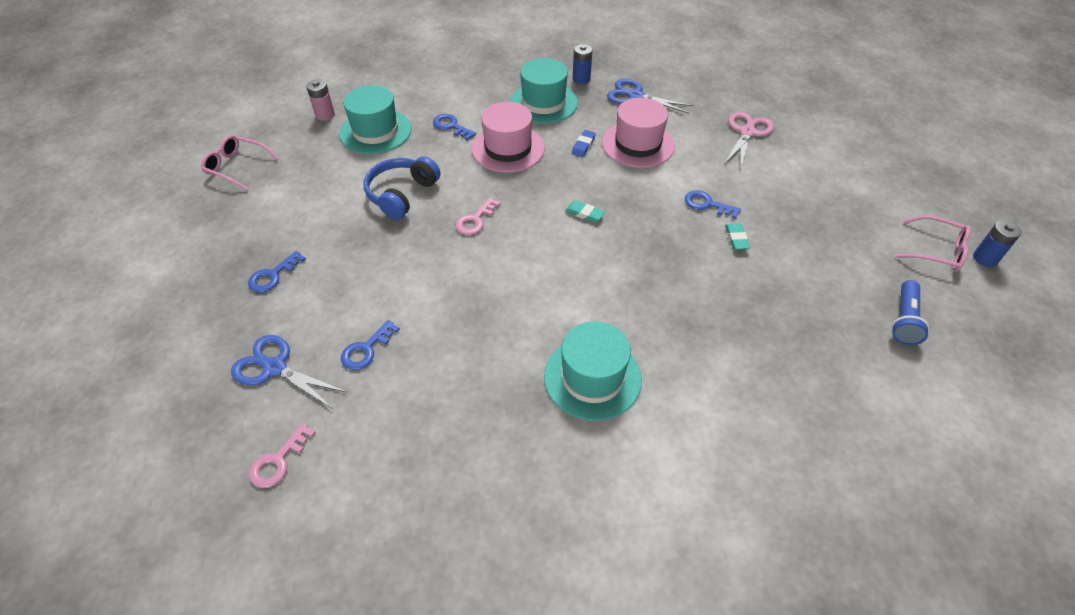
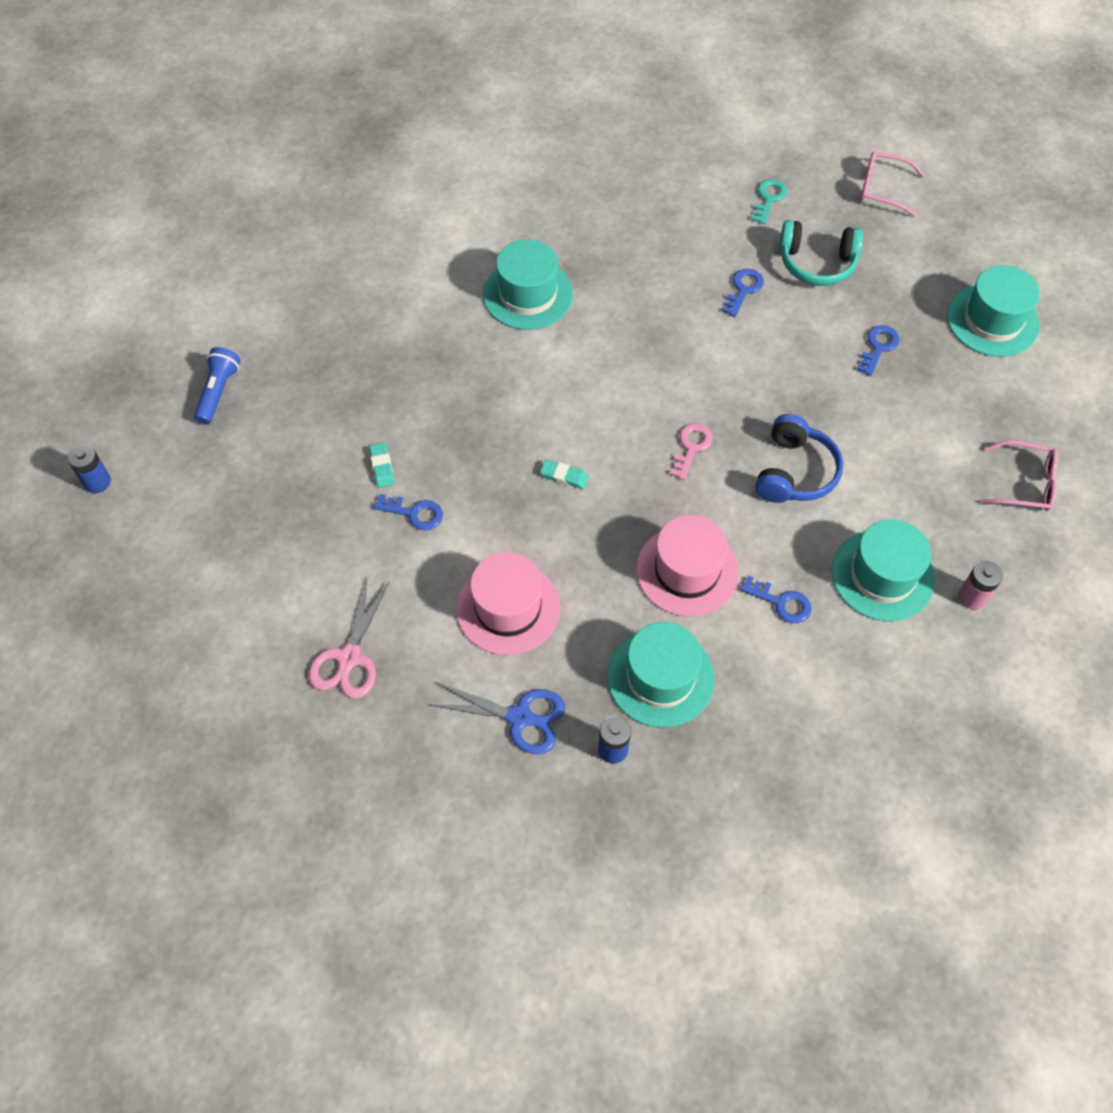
camera: 170 degrees right, 10 degrees up
(152, 285) = (992, 320): none -> turquoise hat
(275, 368) = (816, 263): blue scissors -> turquoise headphones
(278, 461) = (768, 199): pink key -> turquoise key
(583, 146) = (584, 592): blue eraser -> none
(936, 250) = (150, 485): pink glasses -> pink glasses (883, 189)

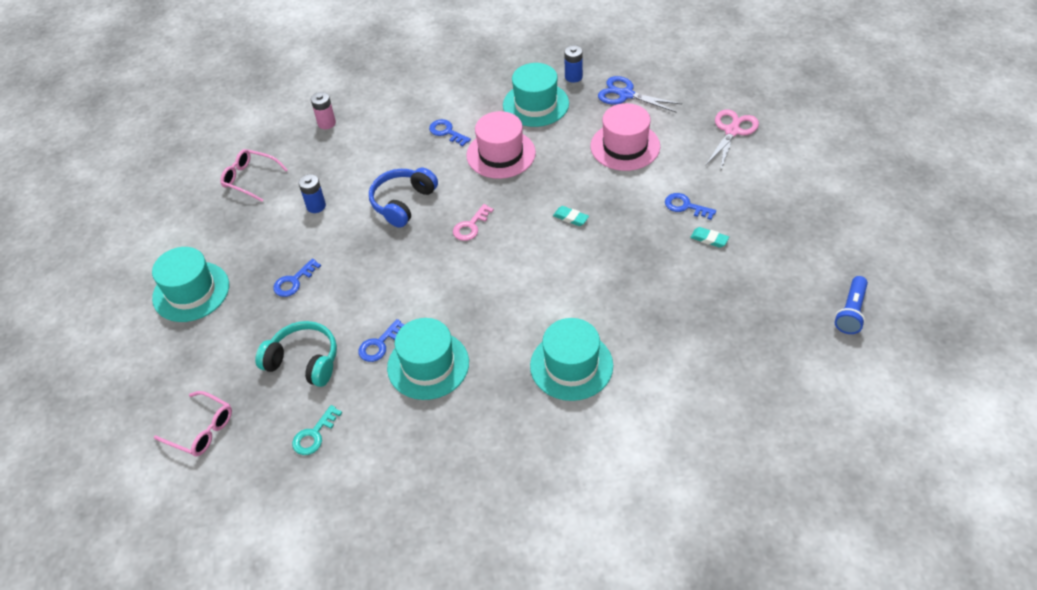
camera: 165 degrees left, 10 degrees down
(97, 482) = (937, 253): blue battery -> blue battery (316, 206)
(382, 467) = (709, 239): turquoise eraser -> turquoise eraser turned 60 degrees counterclockwise
(882, 575) = (375, 139): turquoise hat -> turquoise hat (428, 365)

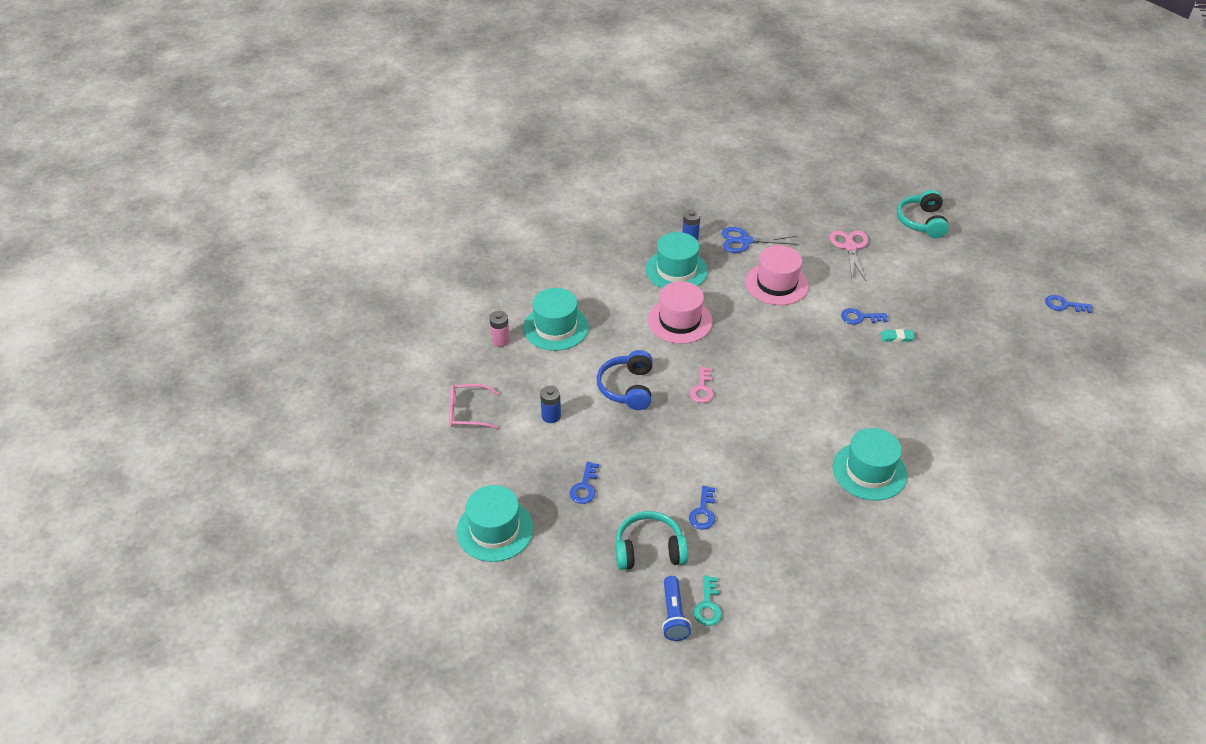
camera: 30 degrees left, 5 degrees down
(201, 430) = (605, 642): pink glasses -> none
(428, 365) = (757, 513): turquoise hat -> turquoise hat (555, 327)
(447, 132) = (618, 316): blue key -> blue key (1064, 305)
(570, 218) = (778, 355): turquoise eraser -> none
(834, 126) = (921, 222): none -> turquoise headphones
(851, 312) = (1035, 359): blue flashlight -> blue flashlight (673, 615)

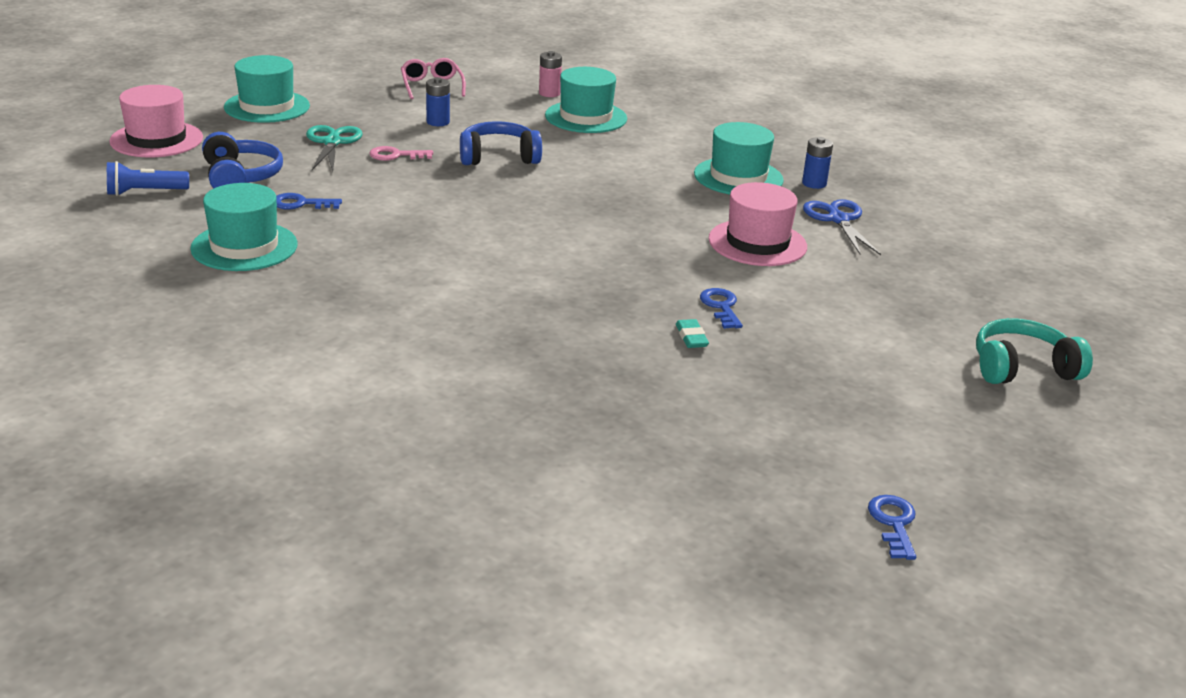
camera: 75 degrees right, 15 degrees down
(584, 487) = (332, 142): blue key -> turquoise scissors
(649, 550) = (240, 177): turquoise headphones -> blue headphones
(679, 321) = (637, 182): pink hat -> pink hat (156, 139)
(702, 388) = (514, 198): pink key -> pink key (396, 155)
(708, 605) = (157, 209): turquoise key -> none
(850, 247) = (891, 300): pink scissors -> none
(869, 471) = (390, 310): turquoise hat -> turquoise hat (244, 246)

